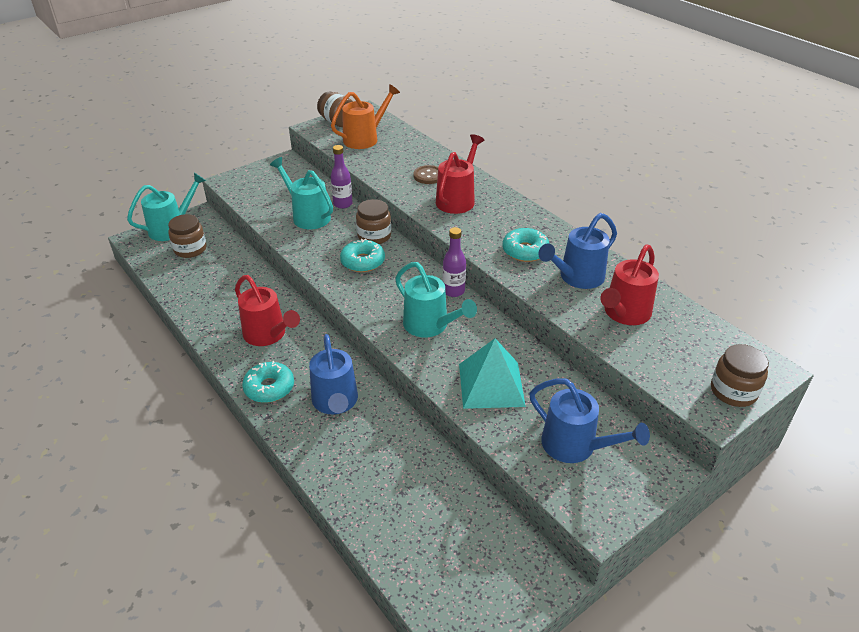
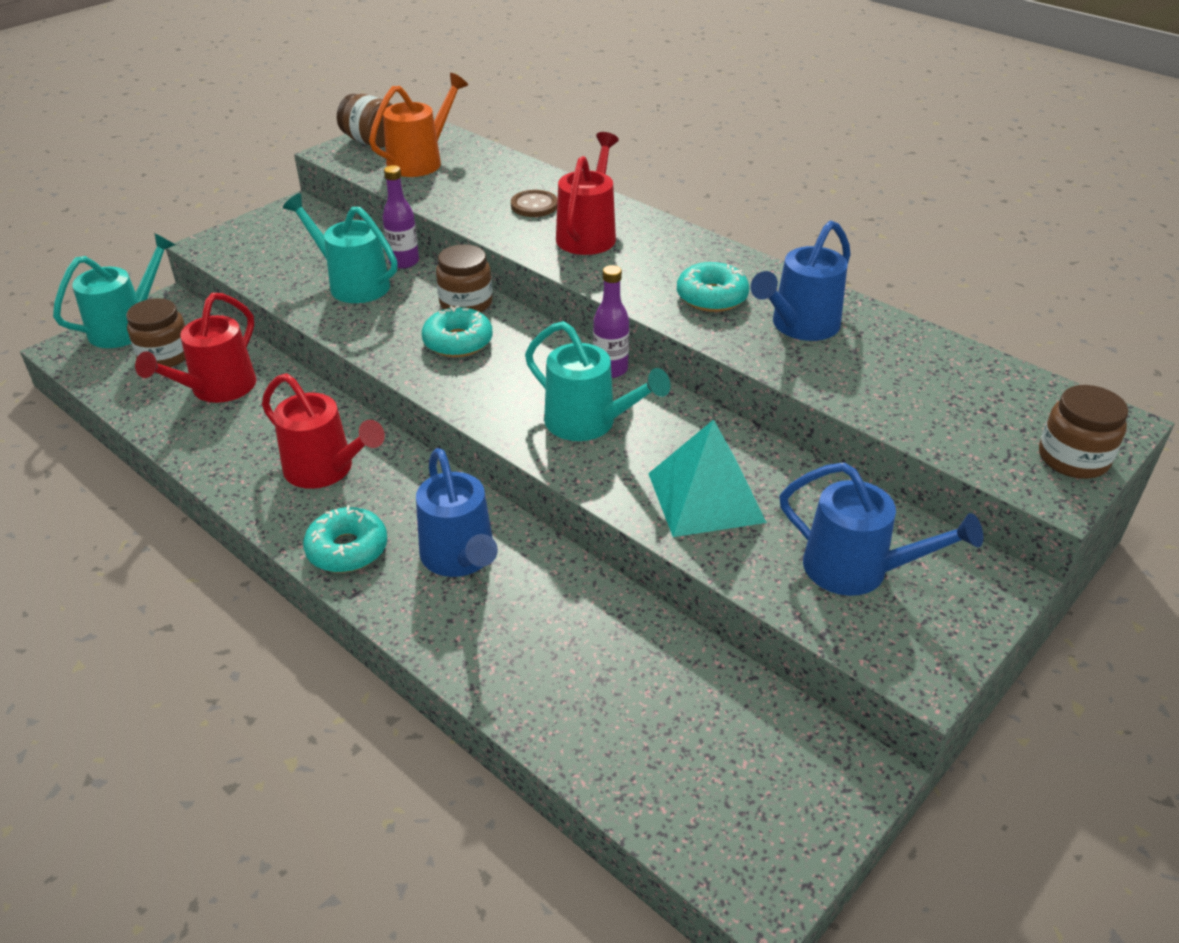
camera: 10 degrees left, 0 degrees up
(624, 314) = (884, 370): red watering can -> red watering can (216, 390)

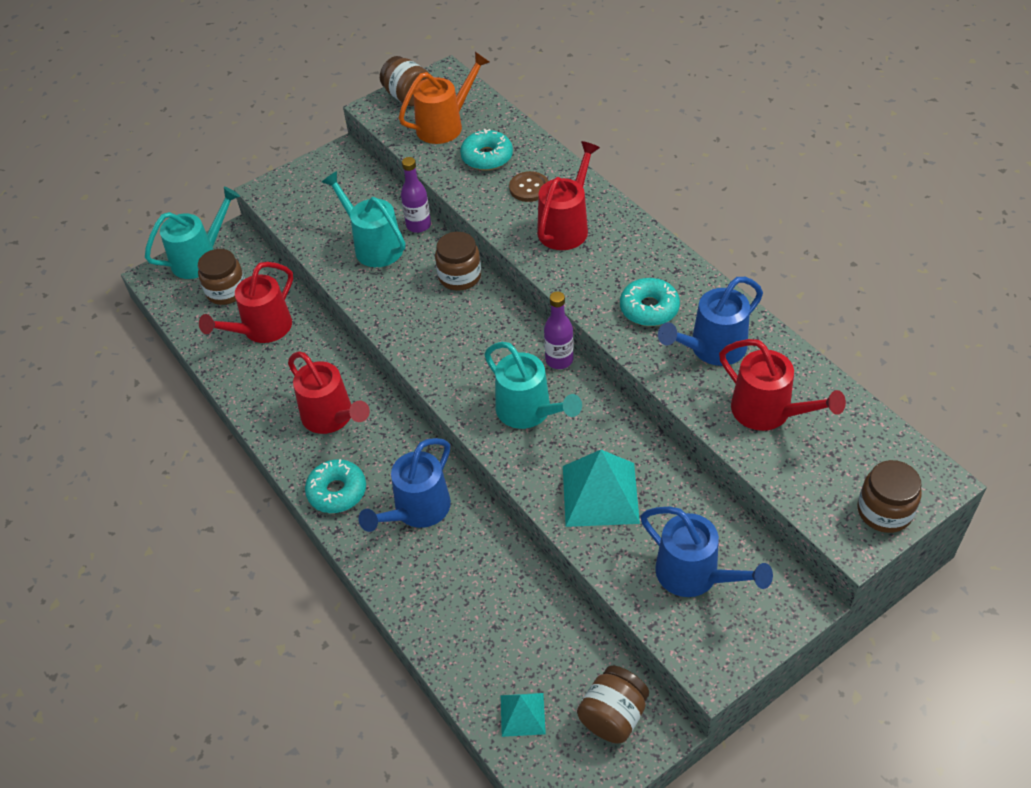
camera: 15 degrees right, 10 degrees up
(458, 342) = (445, 317): turquoise donut -> turquoise donut (487, 157)
(461, 558) = (416, 511): blue watering can -> blue watering can turned 45 degrees clockwise
(670, 783) = (522, 714): none -> turquoise pyramid
(795, 765) = (613, 716): none -> brown jar
(892, 378) = (769, 412): none -> red watering can

